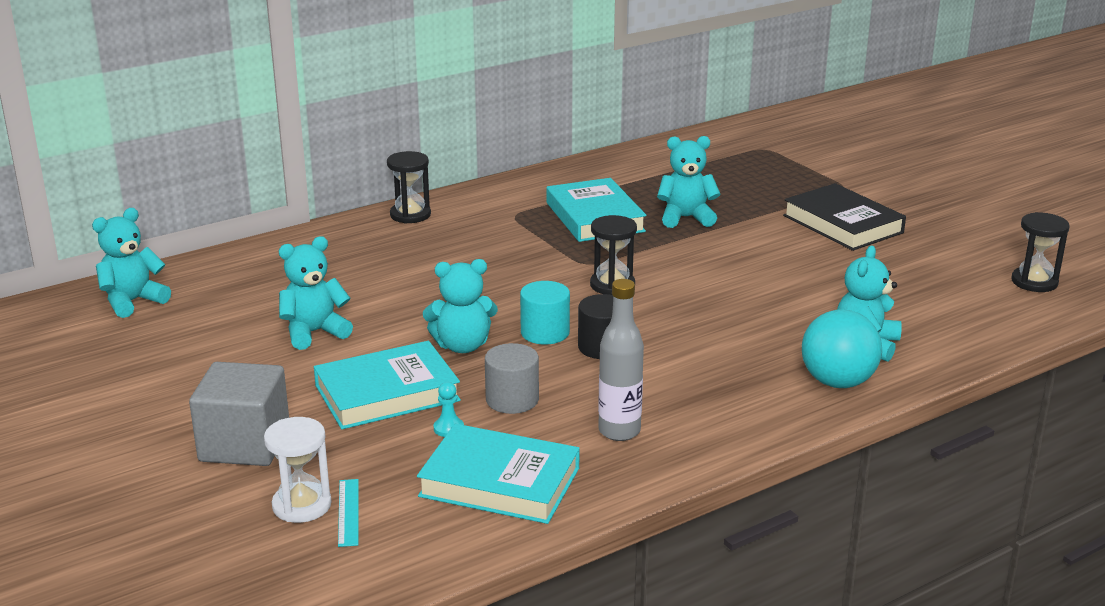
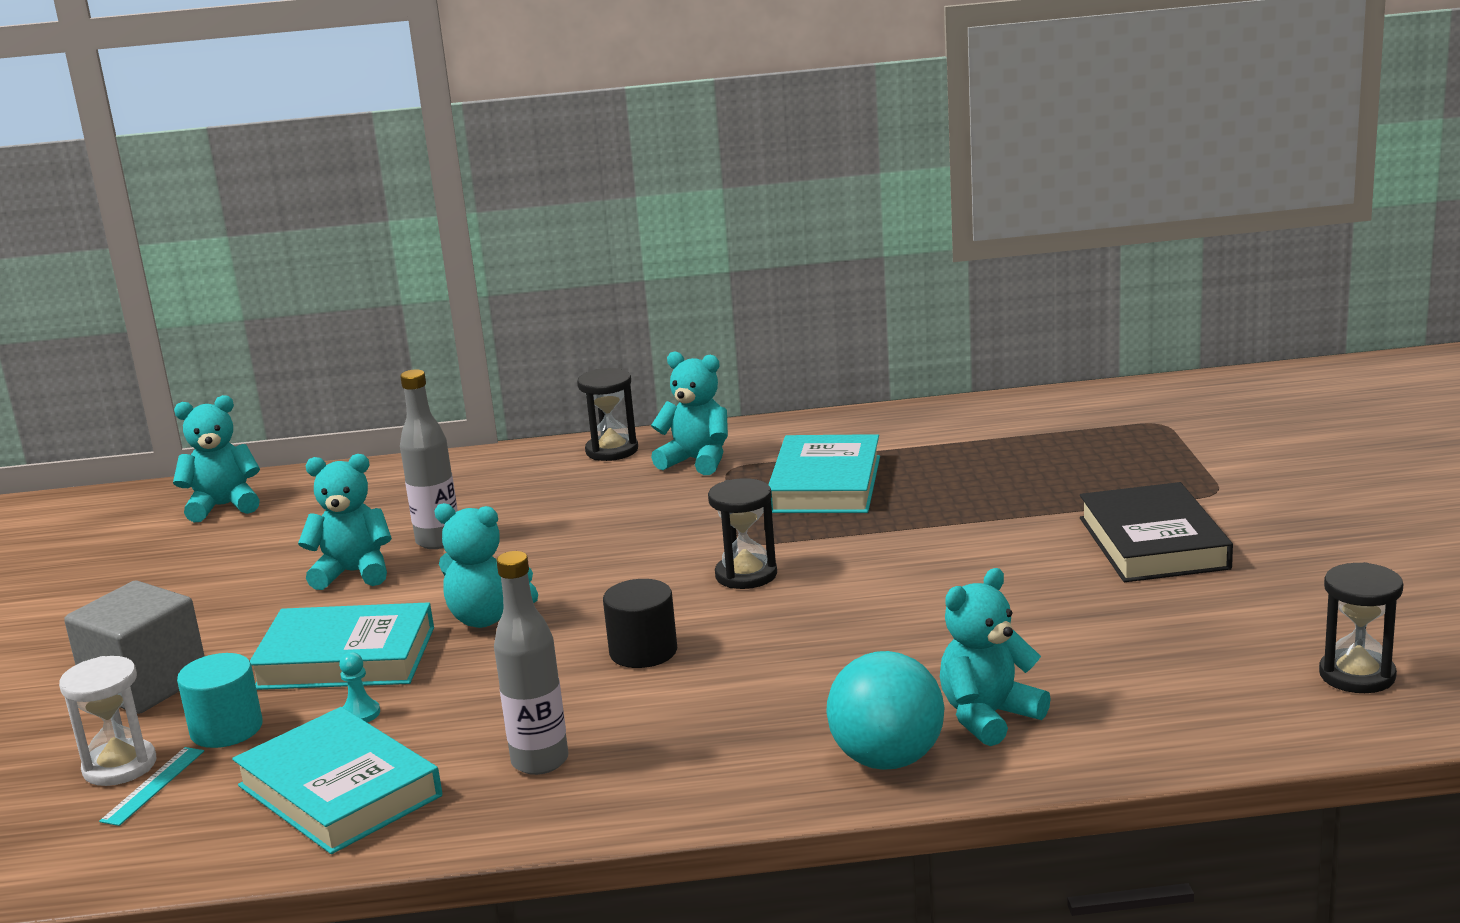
camera: 30 degrees right, 5 degrees down
(354, 299) = (438, 541): none -> grey bottle
(512, 400) = (466, 695): grey cylinder -> none
(545, 333) = (597, 620): turquoise cylinder -> turquoise cylinder (226, 729)
(686, 218) = (942, 502): turquoise teddy bear -> turquoise teddy bear (697, 461)

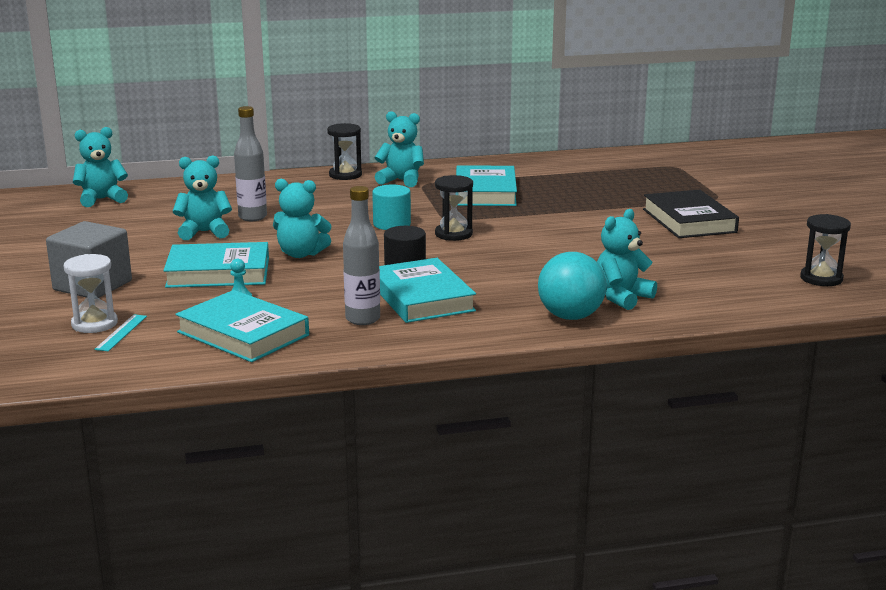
camera: 10 degrees left, 0 degrees up
(226, 729) = (156, 306): turquoise cylinder -> turquoise cylinder (392, 224)
(651, 714) = (422, 297): none -> turquoise book

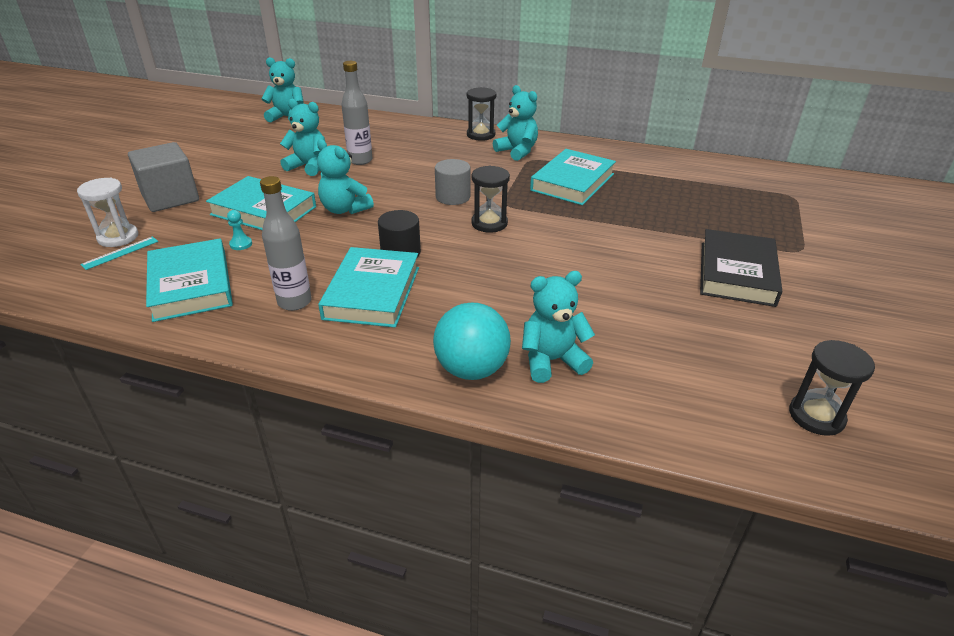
camera: 30 degrees right, 15 degrees up
(392, 224) = (453, 197): turquoise cylinder -> grey cylinder

